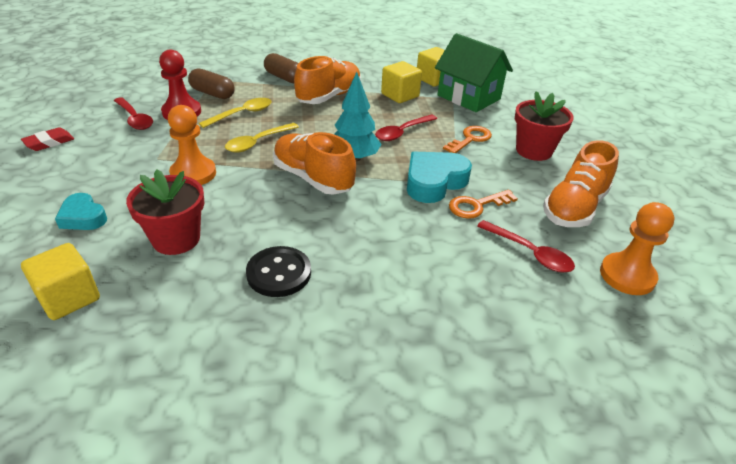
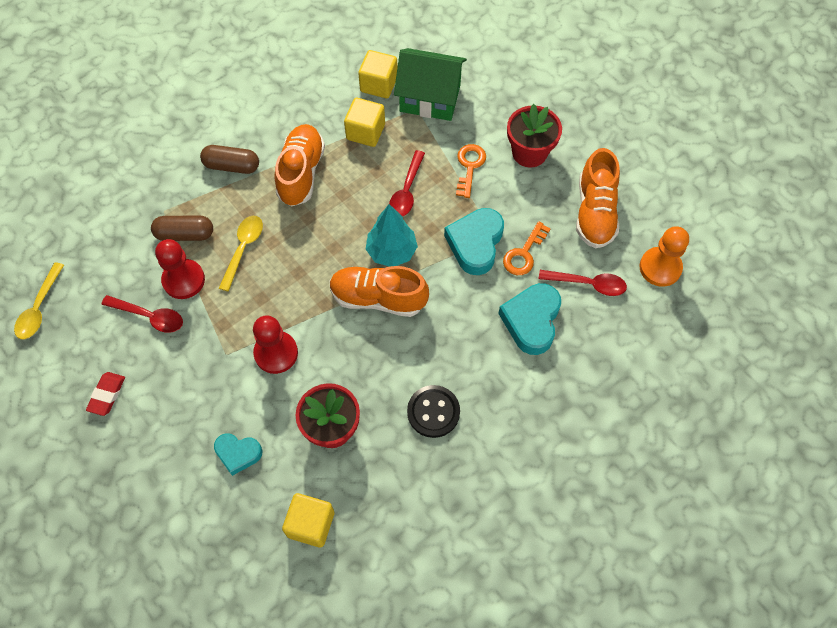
camera: 30 degrees left, 25 degrees up
(193, 174) = (276, 353): orange pawn -> red pawn
(258, 142) = (293, 280): yellow spoon -> yellow spoon (39, 308)
(444, 253) = (531, 321): none -> turquoise heart

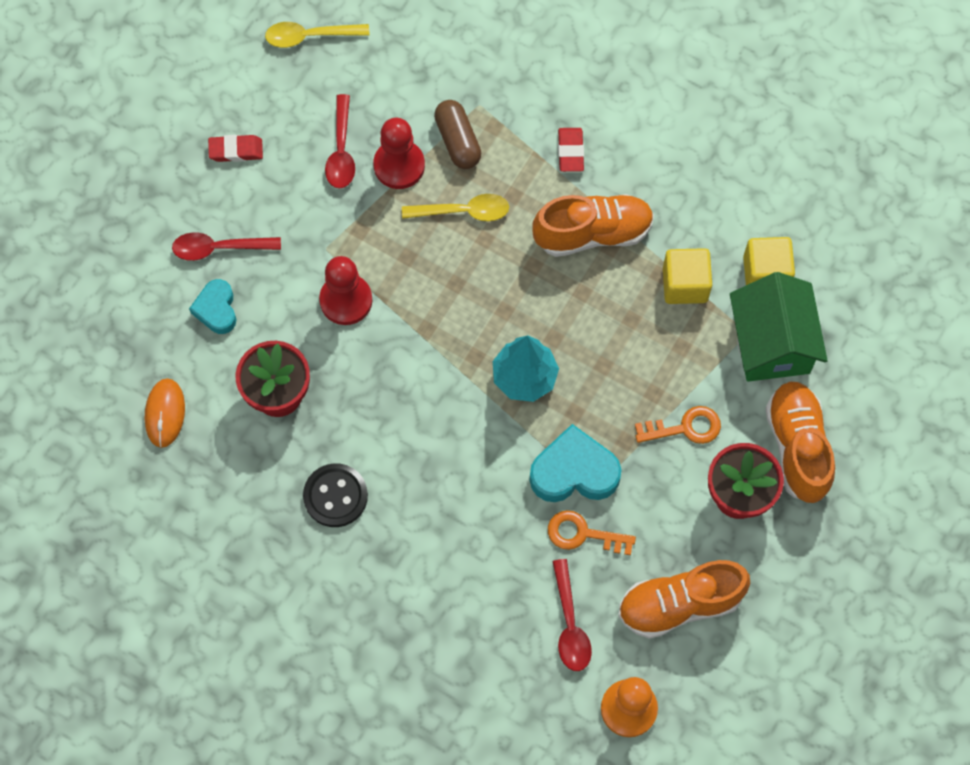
camera: 70 degrees right, 5 degrees up
(232, 166) = (570, 151): brown capsule -> red eraser
(311, 524) = (165, 413): yellow cube -> orange mouse
(378, 298) = (456, 384): orange shoe -> orange shoe (797, 447)
(407, 190) = (618, 364): red spoon -> red spoon (219, 248)
(531, 321) = (492, 571): turquoise heart -> none

